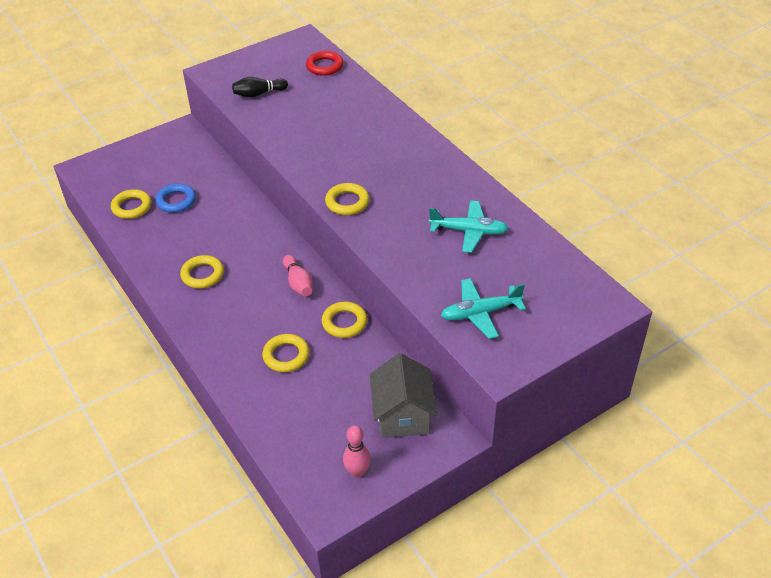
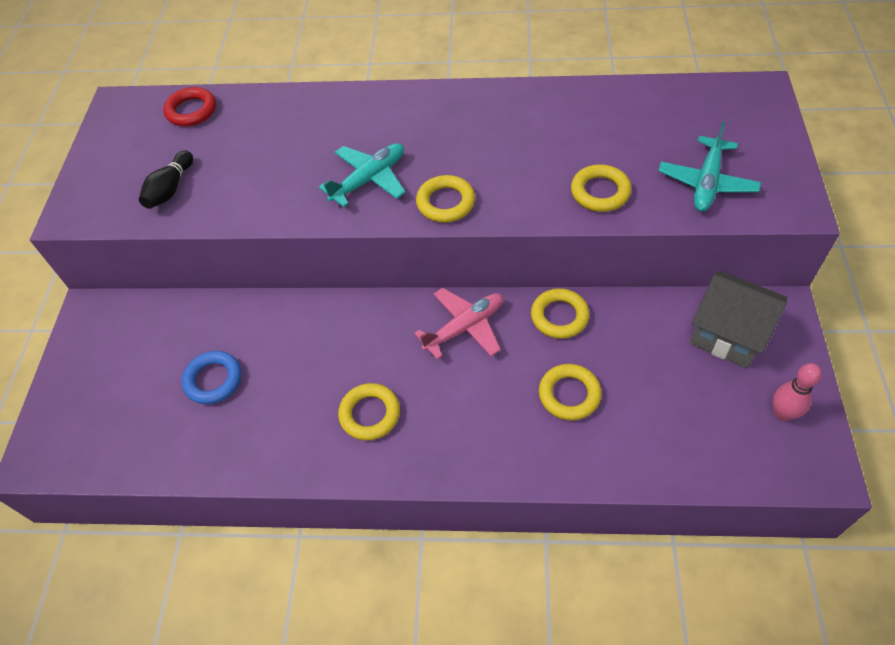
camera: 50 degrees left, 10 degrees up
(132, 207) = (174, 434): yellow ring -> yellow ring (600, 192)
(298, 283) = (465, 327): pink bowling pin -> pink plane
(469, 231) = (579, 132): turquoise plane -> turquoise plane (369, 179)

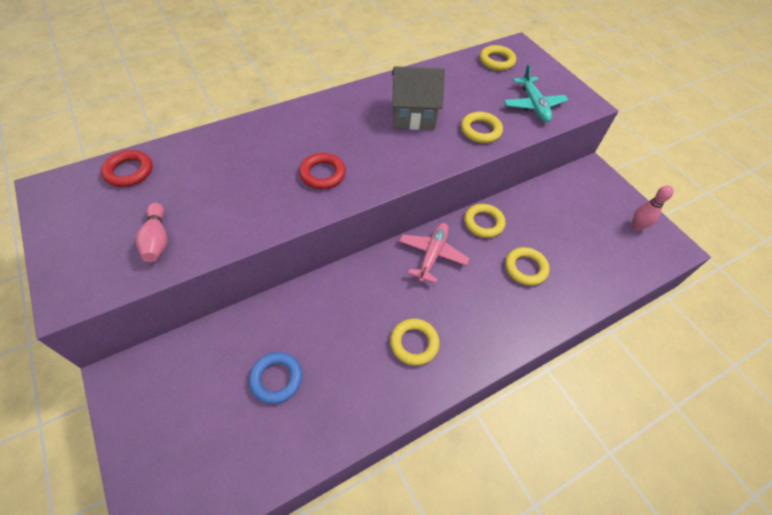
camera: 40 degrees left, 0 degrees up
(170, 189) = (157, 239): black bowling pin -> pink bowling pin
(369, 179) = (322, 174): turquoise plane -> red ring
(445, 202) = (390, 171): yellow ring -> yellow ring (497, 61)
(728, 334) = (579, 194): grey house -> grey house (413, 115)

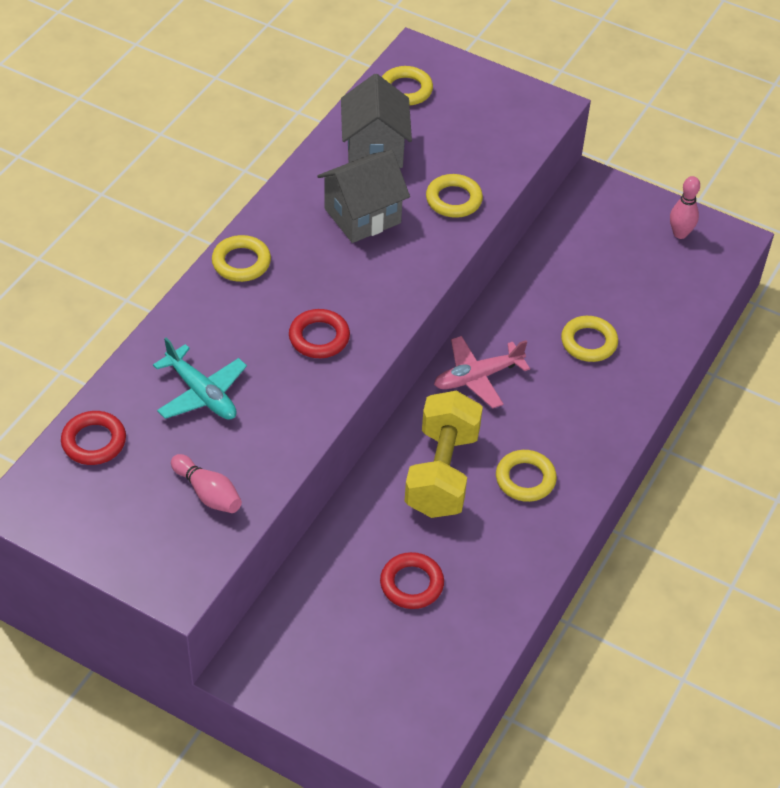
camera: 30 degrees left, 5 degrees down
(276, 379) = (411, 584): blue ring -> red ring
(360, 307) = (442, 473): none -> yellow dumbbell
(432, 255) = (477, 377): pink plane -> pink plane turned 105 degrees counterclockwise
(452, 83) = (374, 149): none -> grey house
(483, 223) = (509, 312): yellow ring -> yellow ring (241, 262)
(533, 105) = (491, 137): turquoise plane -> turquoise plane (202, 393)

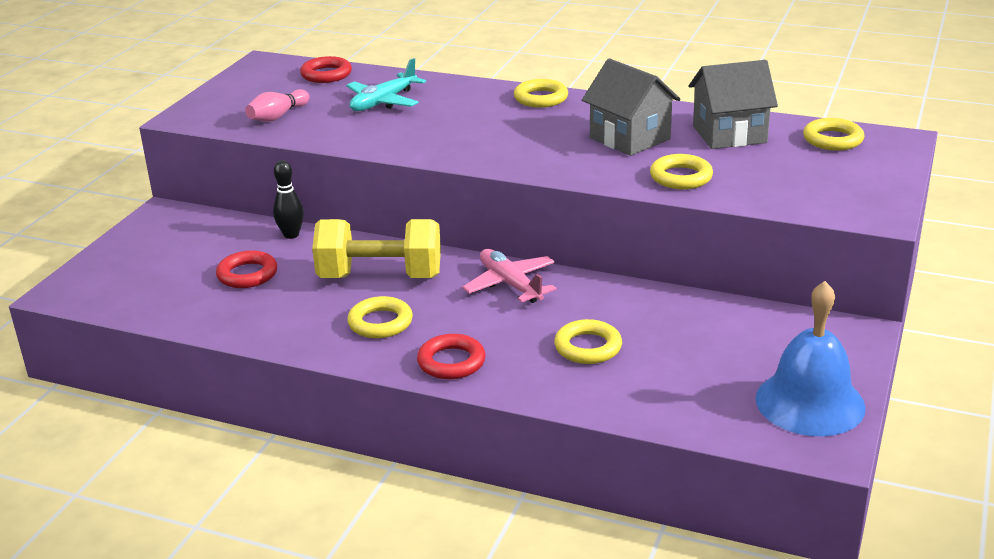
camera: 85 degrees right, 20 degrees down
(319, 337) = (461, 137): red ring -> red ring (451, 362)
(335, 543) = (291, 235): none -> black bowling pin
(680, 234) = (810, 402): pink bowling pin -> blue bell

